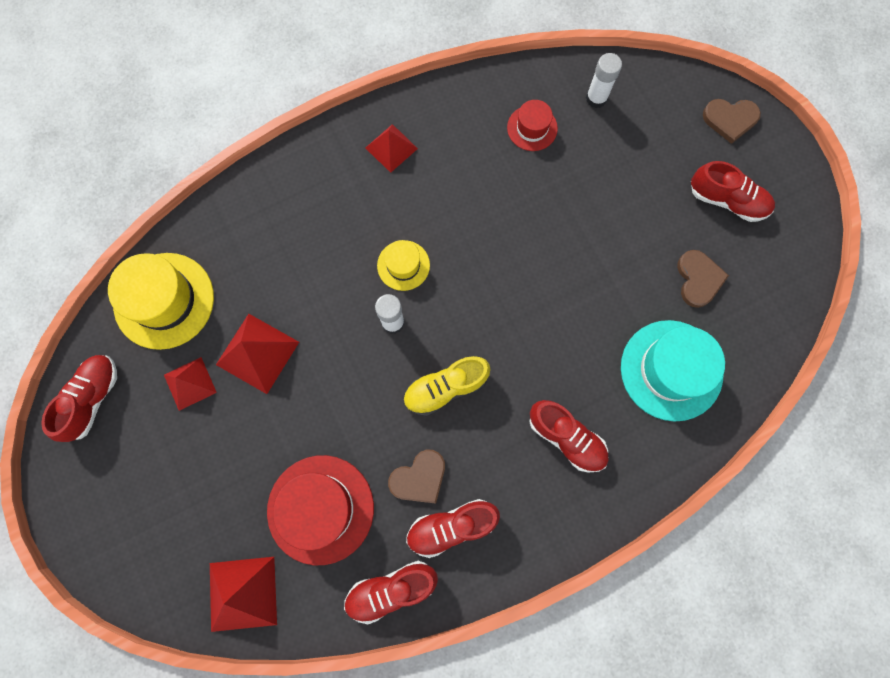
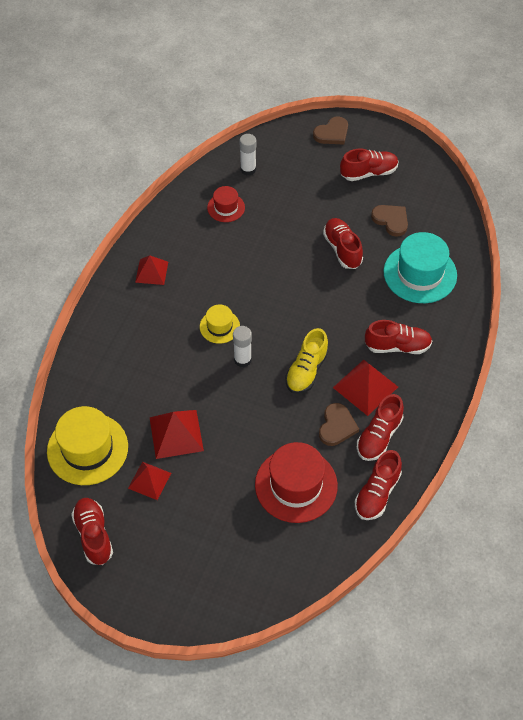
camera: 40 degrees left, 20 degrees down
(243, 593) = (294, 564): red pyramid -> red pyramid (365, 387)
(612, 273) = (342, 249): none -> red shoe

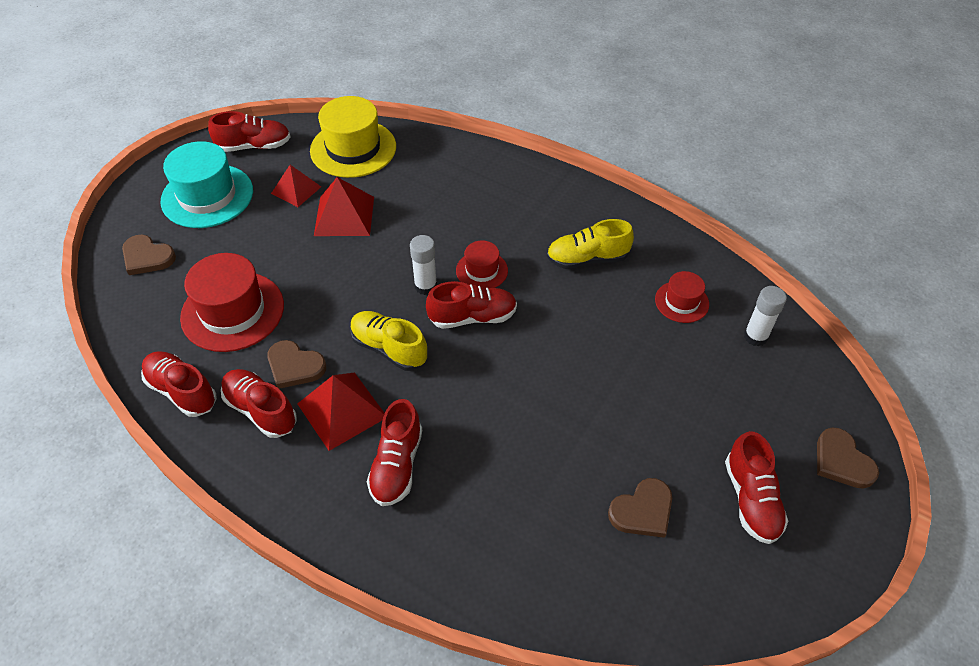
camera: 100 degrees right, 5 degrees down
(151, 272) = (579, 217): red pyramid -> none
(195, 263) = (587, 259): none -> yellow shoe
(219, 326) = (481, 270): yellow hat -> red hat
(252, 574) = (147, 257): none -> brown heart
(342, 249) = (590, 429): red shoe -> red shoe (472, 317)
(420, 273) = (526, 529): turquoise hat -> turquoise hat (207, 196)

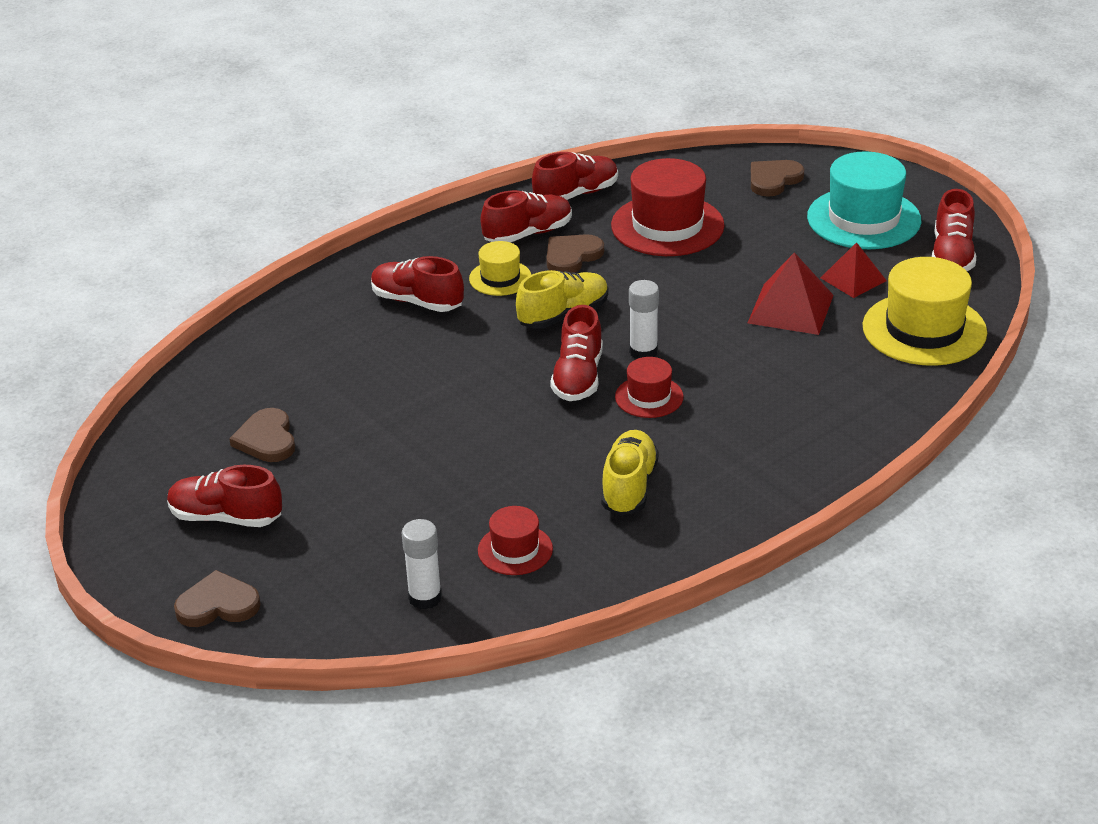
camera: 110 degrees right, 15 degrees down
(342, 410) = (500, 278): red pyramid -> yellow hat

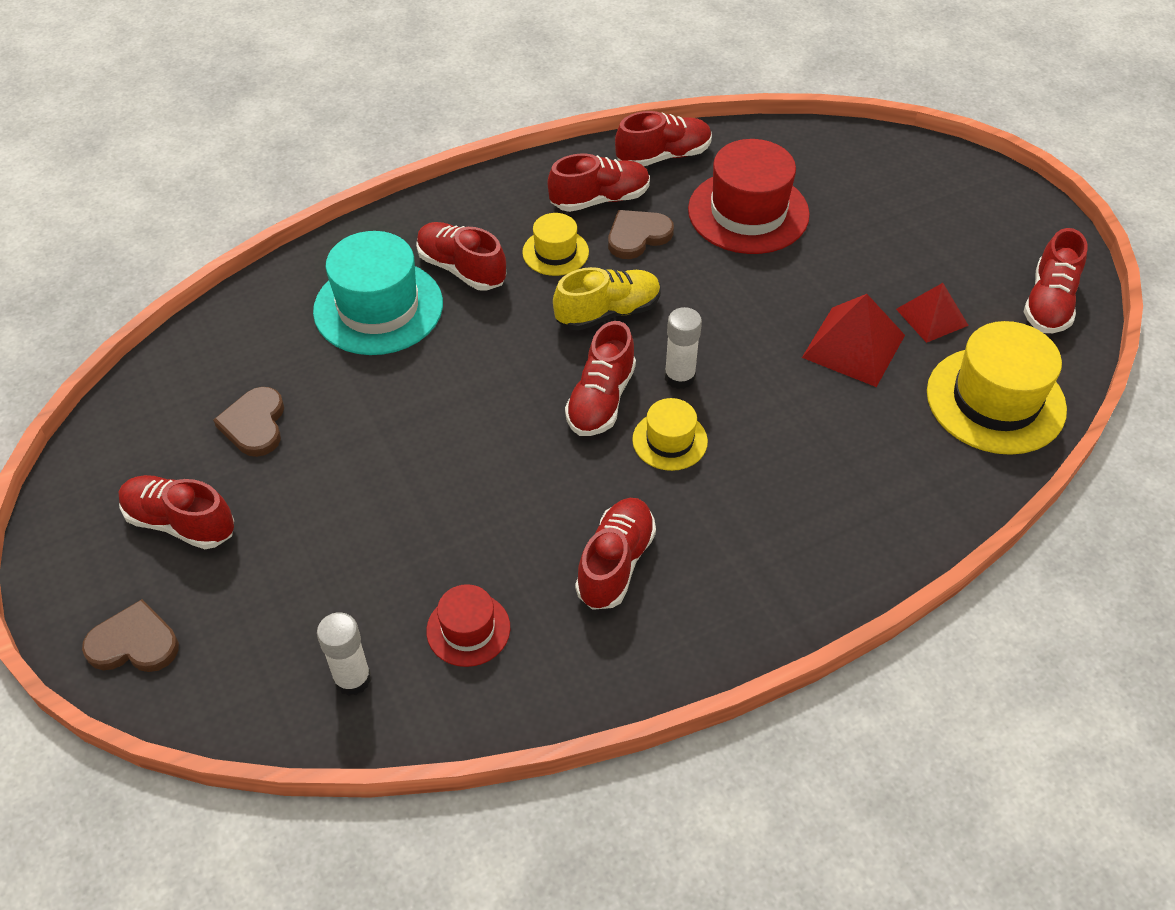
camera: 10 degrees right, 15 degrees up
(629, 487) = (615, 563): yellow shoe -> red shoe
(649, 397) = (670, 440): red hat -> yellow hat
(773, 180) = (876, 170): brown heart -> none
(863, 219) = (961, 237): turquoise hat -> turquoise hat (378, 307)

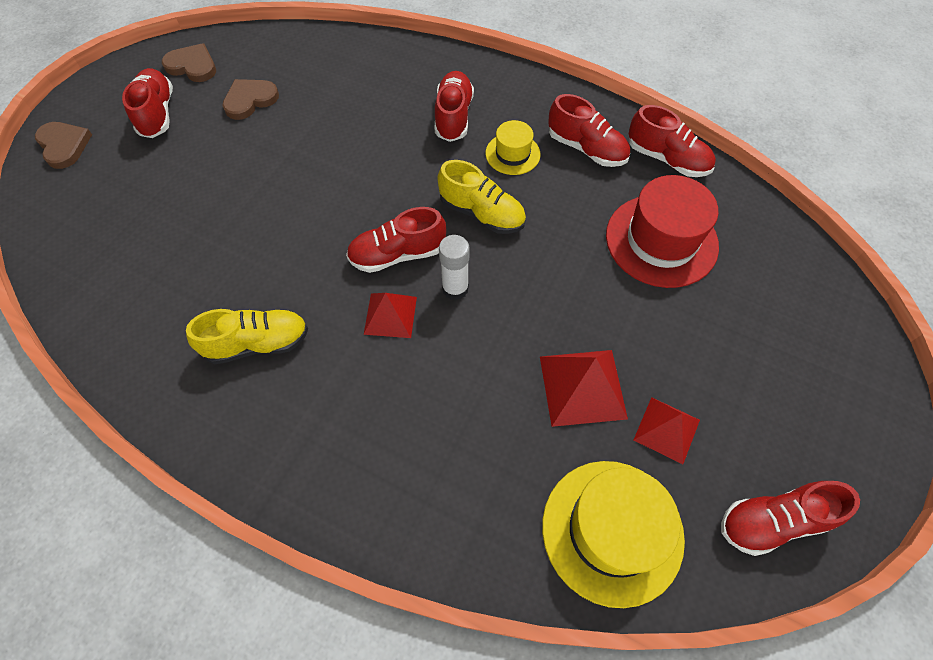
camera: 55 degrees right, 10 degrees up
(352, 679) = (88, 256): white glue stick -> none
(378, 307) = (385, 98): turquoise hat -> none
(468, 629) = (156, 292): red hat -> none
(615, 563) = (257, 343): red shoe -> yellow shoe
(637, 236) = (571, 189): brown heart -> brown heart (192, 66)
(670, 440) = (390, 315): yellow hat -> red pyramid

